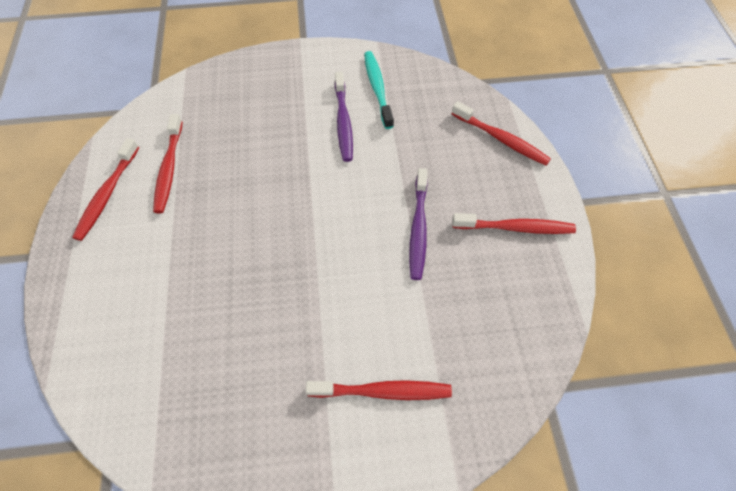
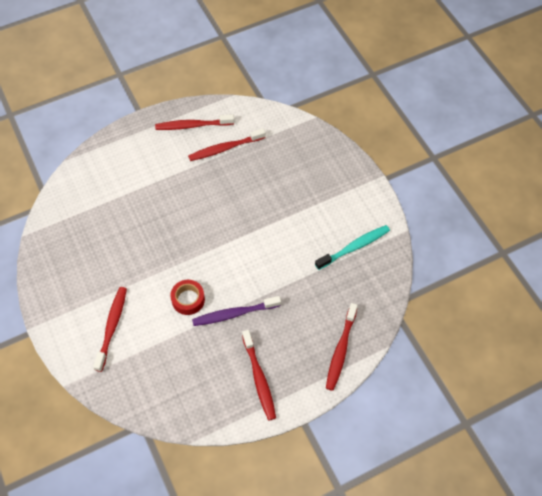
camera: 70 degrees right, 0 degrees up
(343, 122) = (310, 235): purple toothbrush -> none
(377, 276) = (188, 299): none -> red tape
(383, 391) = (112, 327): red toothbrush -> red toothbrush turned 150 degrees counterclockwise

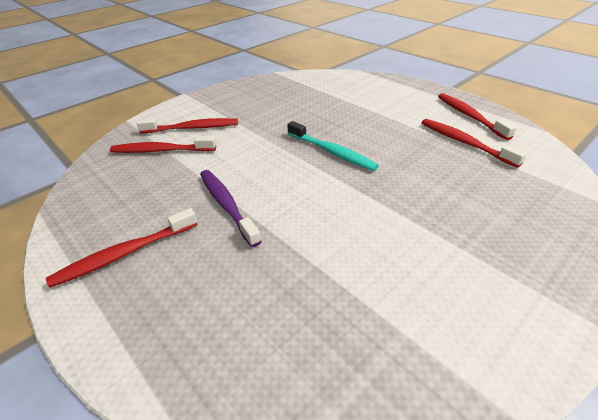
camera: 75 degrees right, 20 degrees down
(188, 299) = (237, 165): red tape -> none
(341, 350) = (179, 357): red toothbrush -> red toothbrush (161, 150)
(354, 247) = (413, 325): turquoise toothbrush -> turquoise toothbrush (332, 152)

